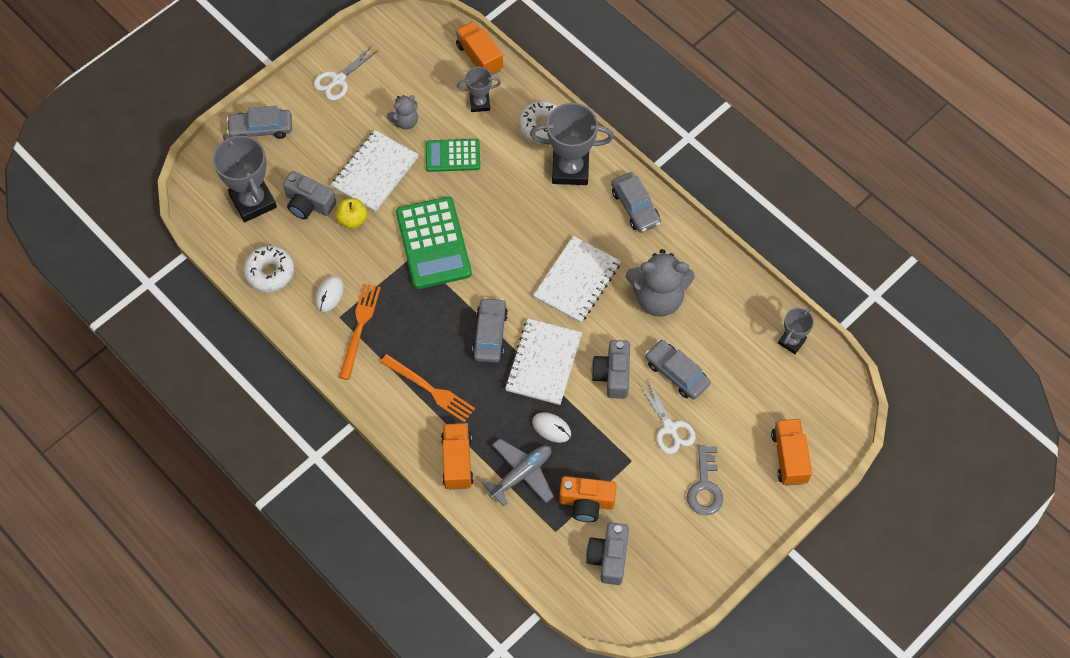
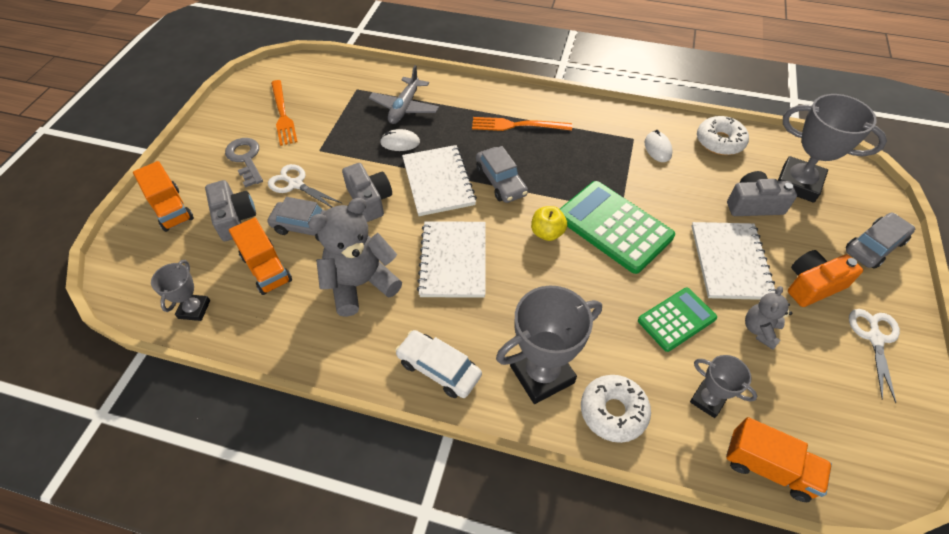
camera: 150 degrees right, 10 degrees down
(352, 220) = (702, 210): yellow apple -> yellow apple (547, 233)
(359, 328) = (610, 138): orange fork -> orange fork (282, 114)
(457, 461) = (459, 95): orange truck -> orange truck (266, 268)
(480, 103) = (707, 400): grey trophy -> grey trophy turned 75 degrees clockwise
(586, 502) = (342, 112): orange camera -> orange camera (812, 285)
(608, 557) = (307, 91): grey camera -> grey camera (234, 218)
(635, 207) = (439, 368): grey car -> white car

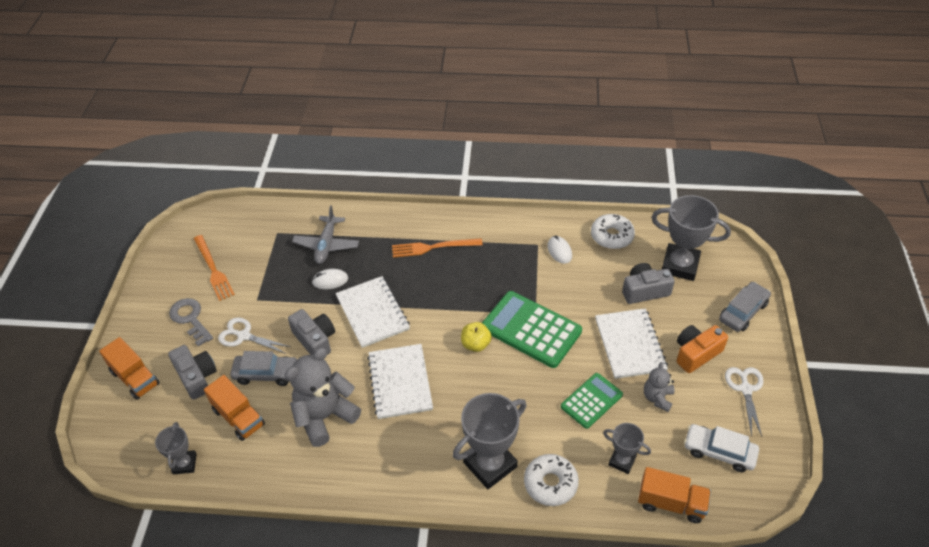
camera: 10 degrees left, 5 degrees down
(439, 368) = (406, 475): white car -> white car (719, 451)
(500, 181) = (427, 303): grey car -> none

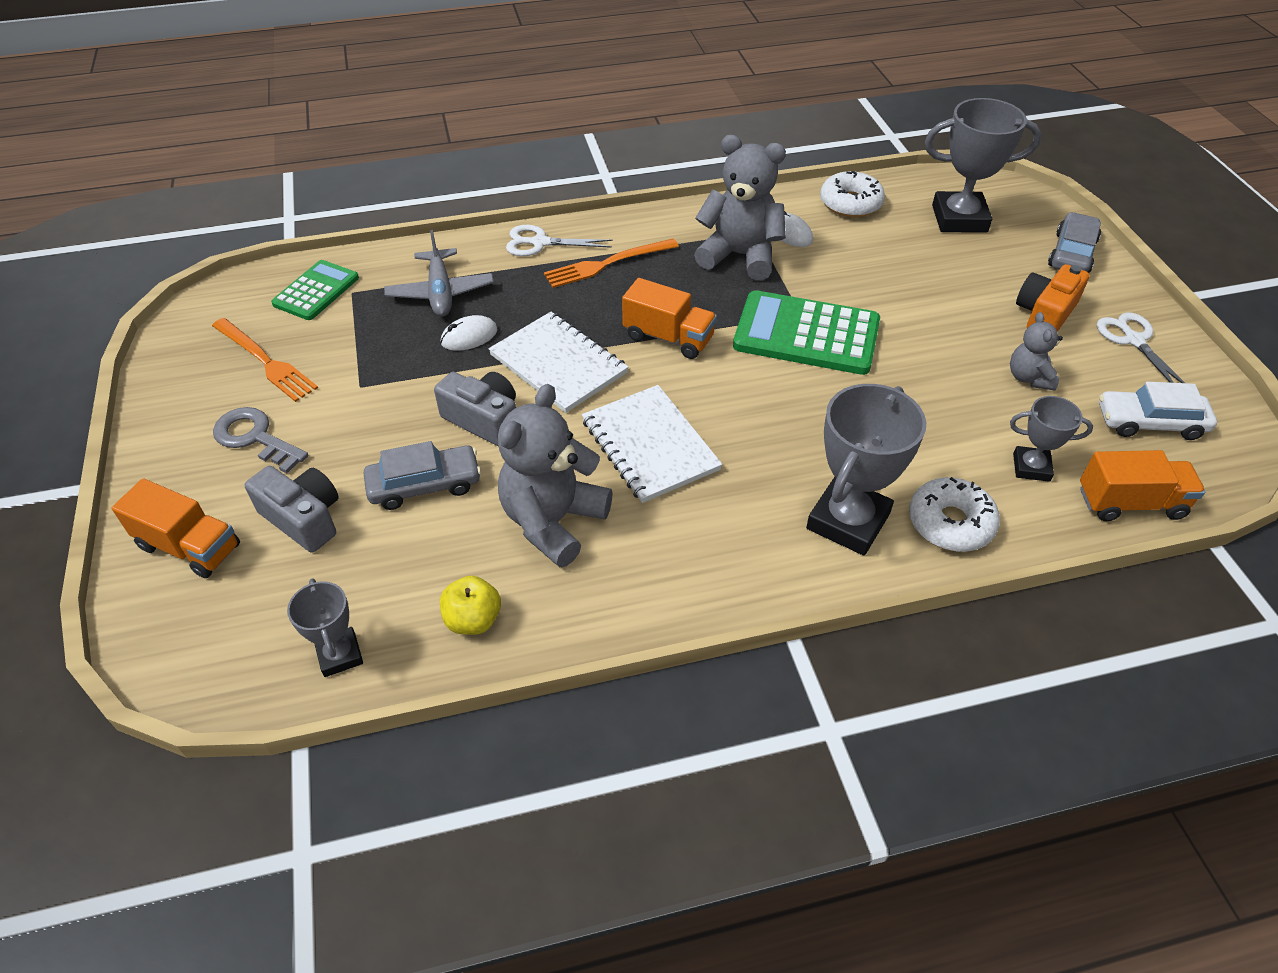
camera: 20 degrees left, 0 degrees up
(238, 417) = (406, 559): orange truck -> orange truck (668, 338)
(244, 336) = (361, 441): white scissors -> white scissors (540, 243)
(475, 344) = (737, 370): yellow apple -> yellow apple (473, 620)
(518, 260) = (740, 256): none -> grey teddy bear
(591, 401) = (943, 402): green calculator -> green calculator (316, 291)
(630, 344) = (952, 322): white notebook -> none
(644, 291) = (932, 256): grey camera -> none

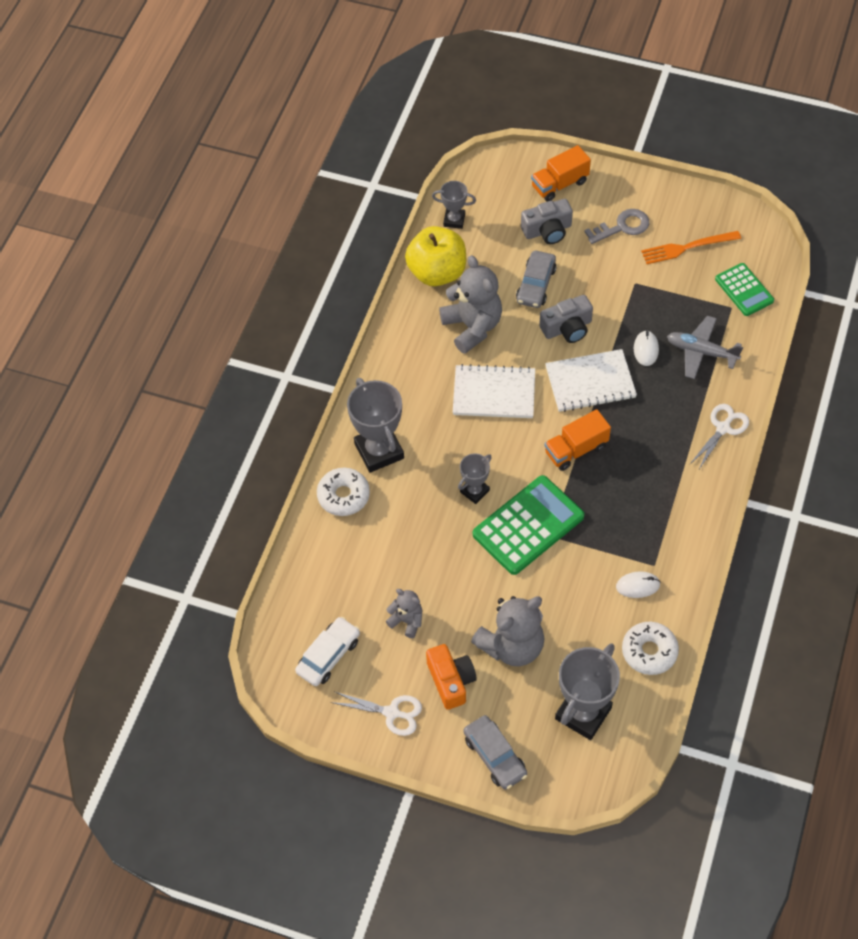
camera: 125 degrees right, 10 degrees up
(473, 620) = (437, 272): yellow apple -> yellow apple, size x1.96
(607, 264) = (674, 455): orange fork -> none
(740, 256) = (632, 538): grey teddy bear -> grey teddy bear (512, 646)
(1031, 467) = (347, 564): grey trophy -> grey trophy (474, 491)
(1130, 503) = (290, 591): orange truck -> none

